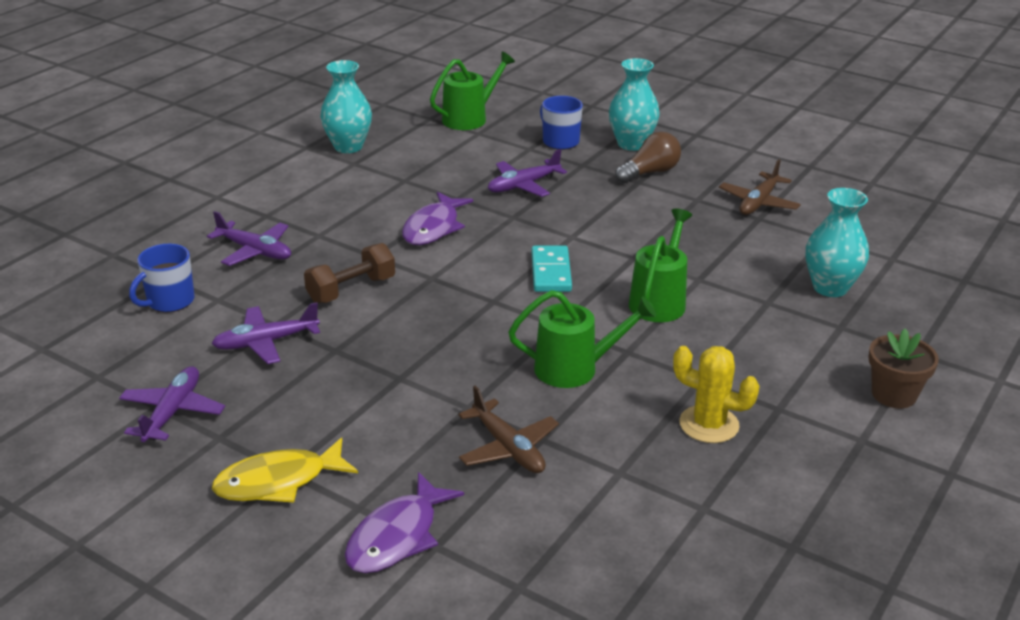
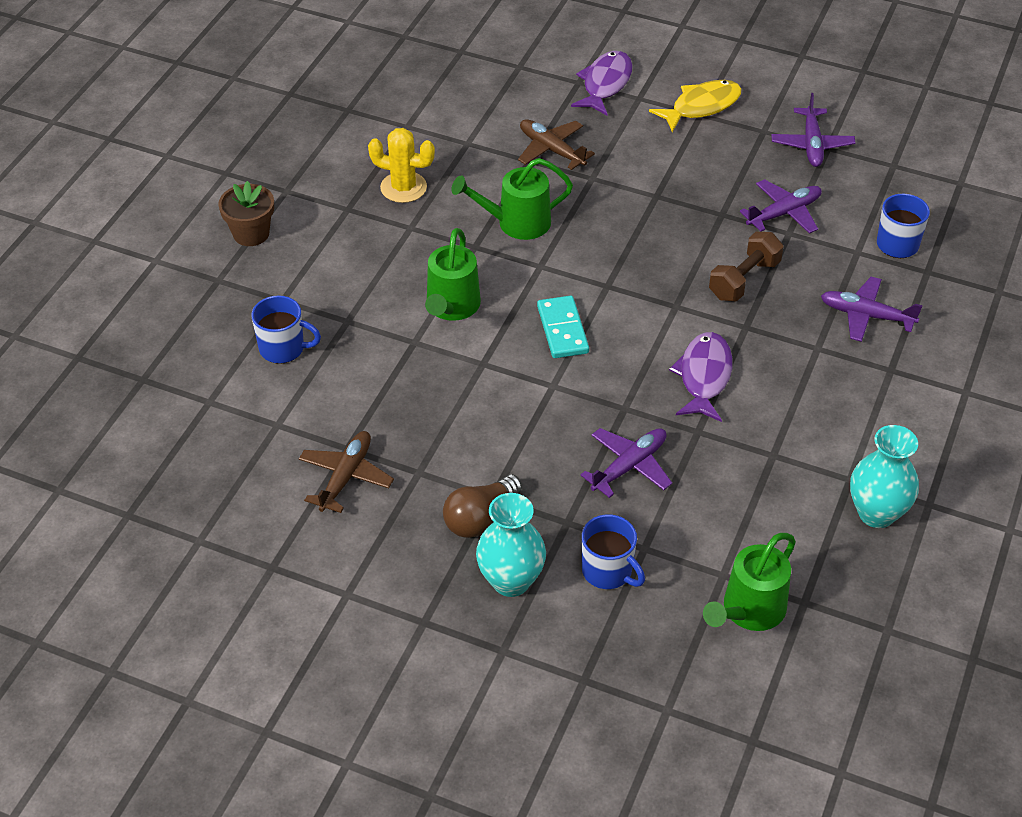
camera: 170 degrees right, 15 degrees up
(830, 287) = (283, 348): turquoise vase -> blue mug

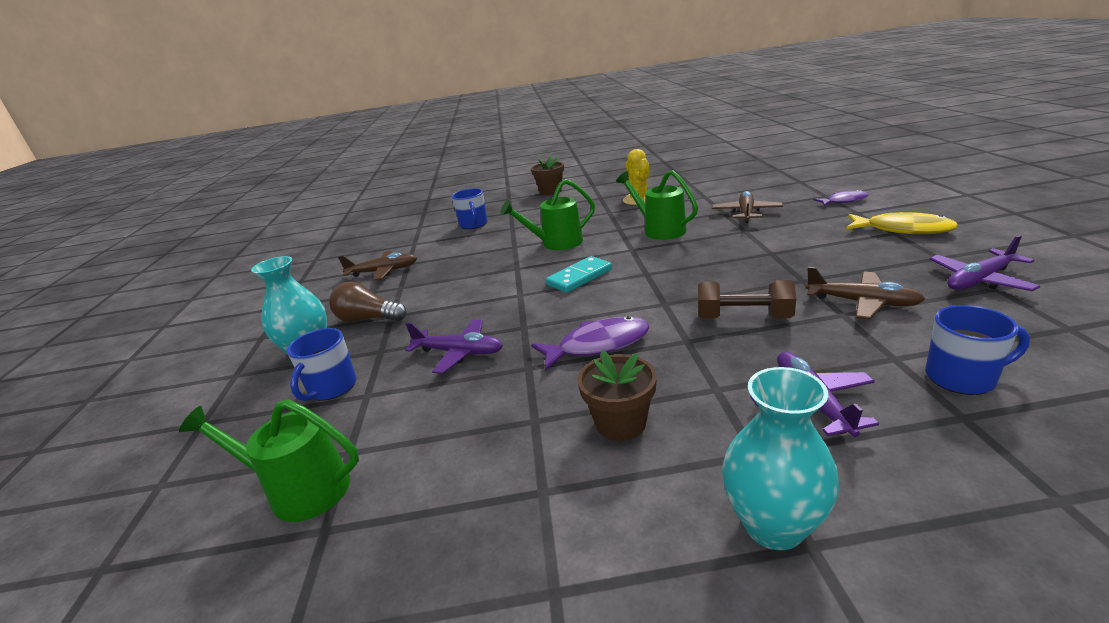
camera: 65 degrees right, 20 degrees down
(605, 84) = (844, 201): purple fish -> purple fish, size x0.62
(784, 213) = (862, 302): purple plane -> brown plane
(814, 412) = (621, 423): none -> brown flower pot
(876, 513) = (501, 539): turquoise vase -> turquoise vase (773, 525)

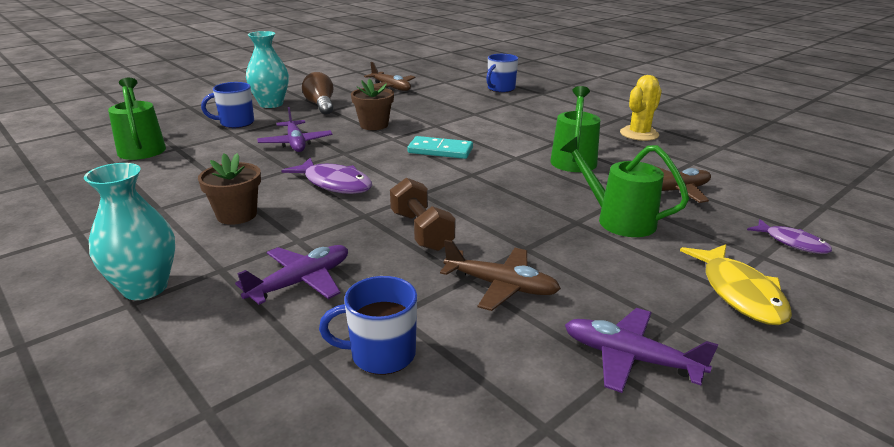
camera: 50 degrees right, 0 degrees up
(550, 191) = (609, 94): brown flower pot -> brown flower pot (374, 125)
(556, 243) = (496, 126): green watering can -> green watering can (618, 220)
(862, 302) = (501, 286): brown plane -> brown plane turned 60 degrees counterclockwise
(962, 378) = (381, 354): blue mug -> blue mug turned 120 degrees clockwise

